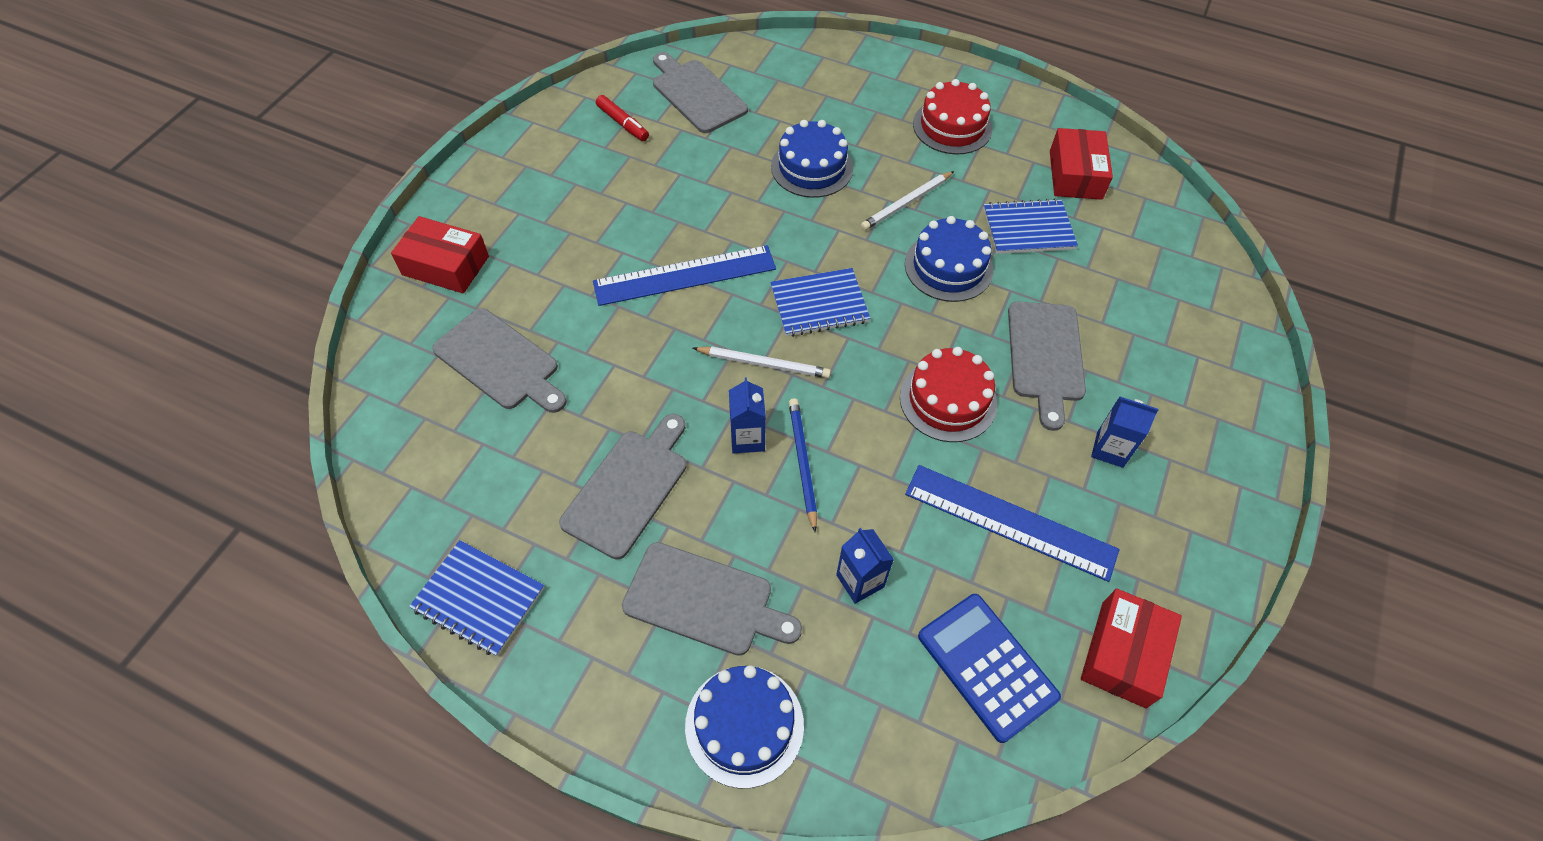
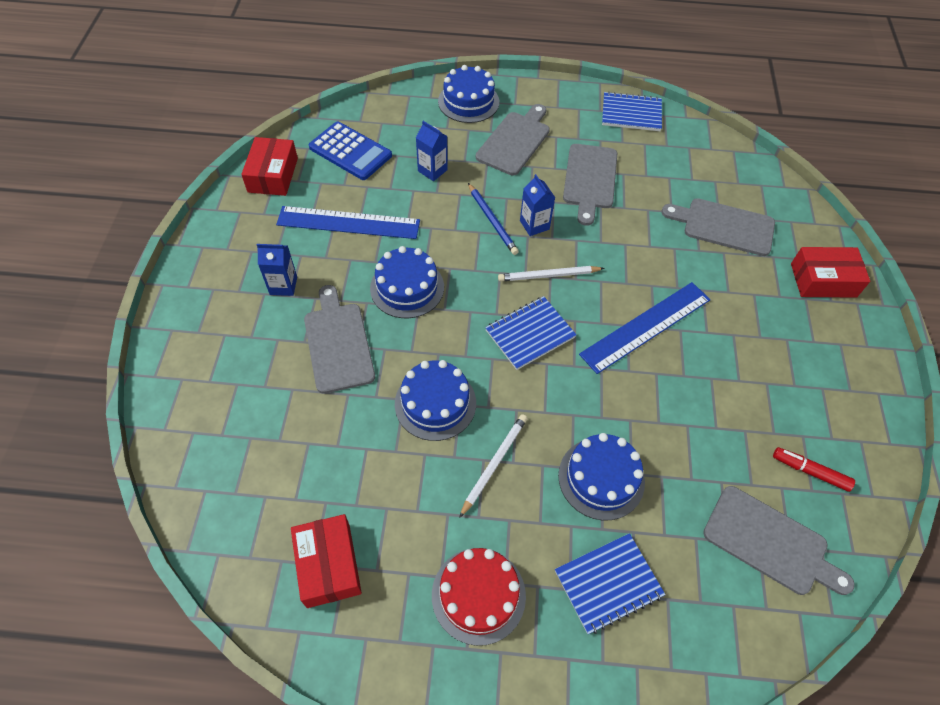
camera: 160 degrees right, 0 degrees up
(704, 600) = (515, 141): grey cutting board -> grey cutting board turned 120 degrees clockwise
(948, 400) = (407, 287): red cake -> blue cake
(1028, 229) = (370, 471): blue notebook -> blue notebook (608, 583)

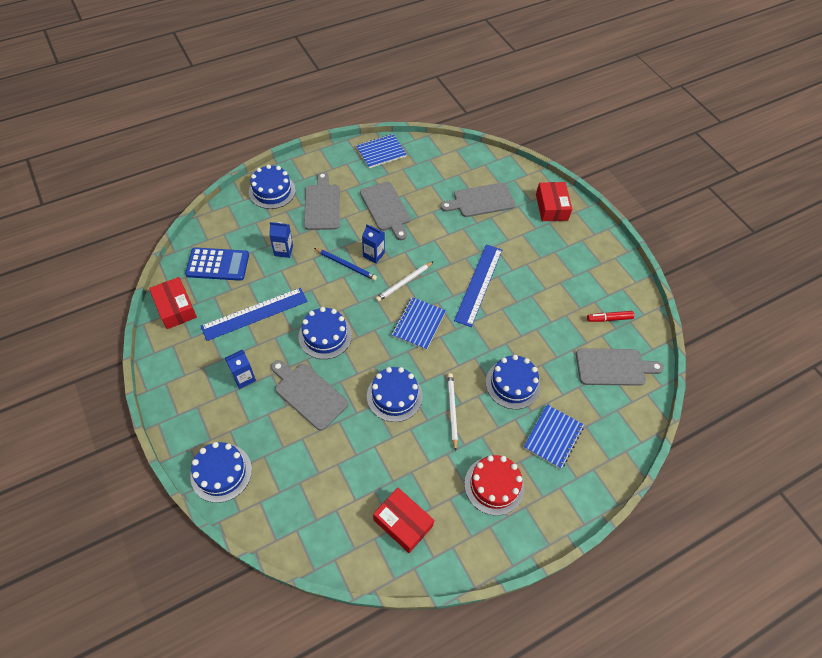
camera: 35 degrees left, 0 degrees up
(180, 374) = (221, 472): none -> blue cake
(823, 280) = (551, 207): red box -> red box turned 60 degrees counterclockwise

